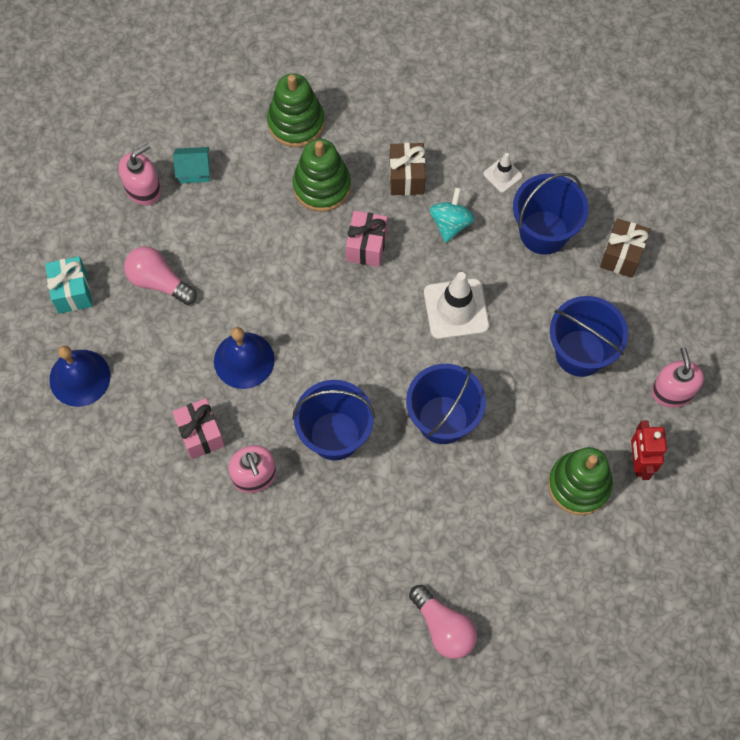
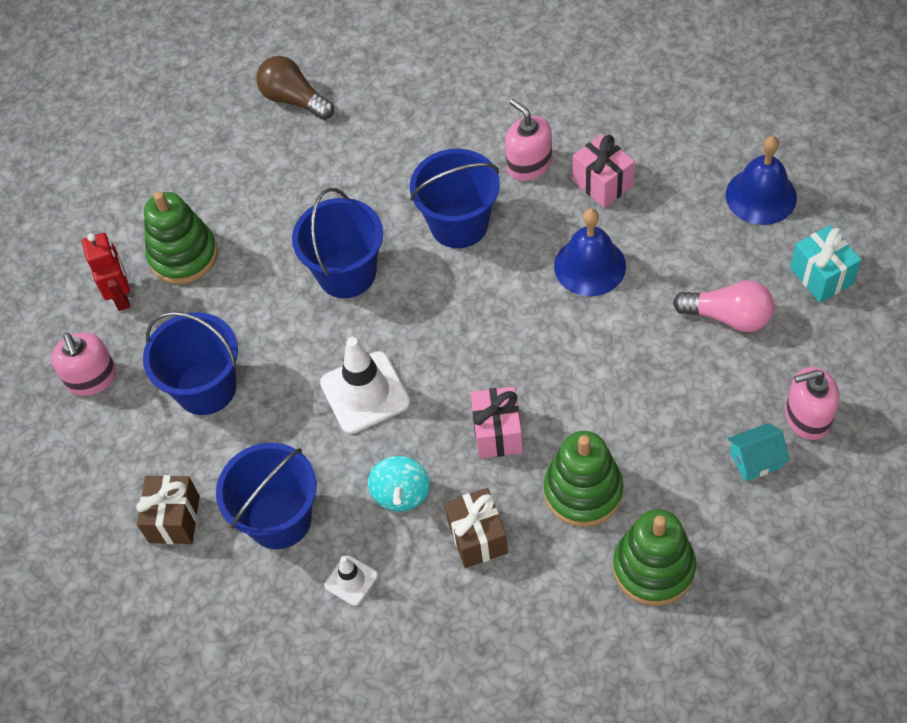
camera: 170 degrees right, 10 degrees down
(143, 189) = (807, 417): pink soap dispenser -> pink soap dispenser turned 45 degrees clockwise
(443, 627) = (294, 100): pink light bulb -> brown light bulb

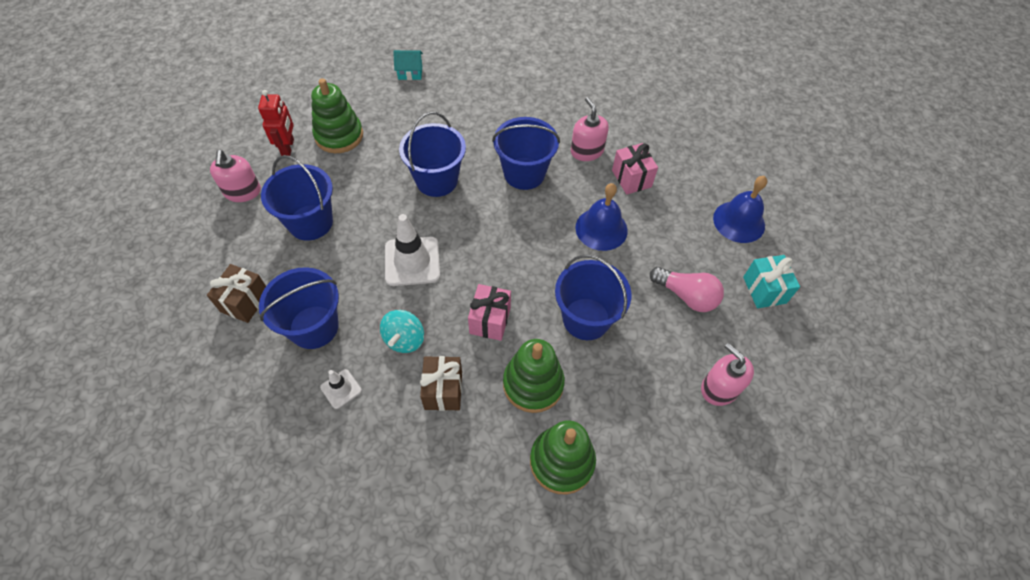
camera: 10 degrees right, 0 degrees up
(294, 100) = (453, 66): brown light bulb -> none
(616, 389) = (586, 319): none -> blue bucket
(755, 460) = (669, 406): turquoise house -> turquoise house (410, 73)
(807, 417) = (719, 388): pink soap dispenser -> pink soap dispenser turned 45 degrees clockwise

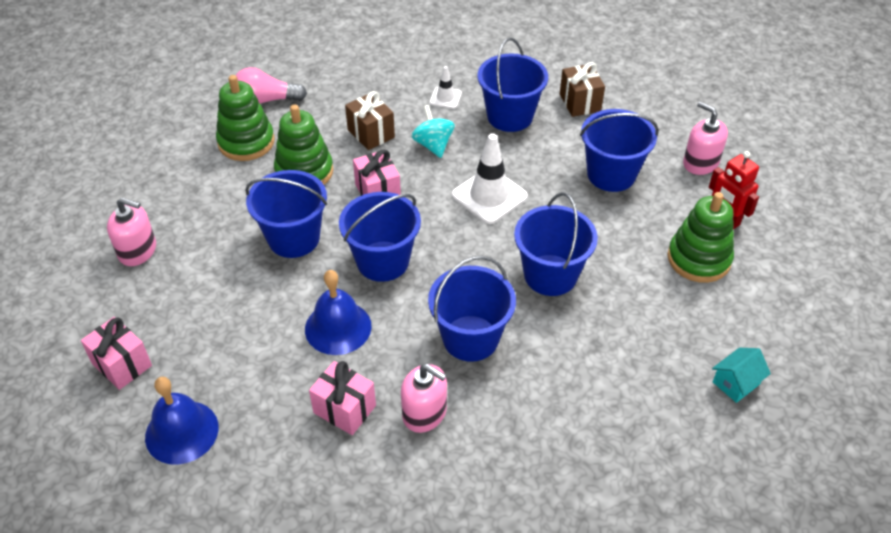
camera: 145 degrees right, 10 degrees down
(535, 257) = (382, 261): none -> blue bucket
(686, 296) = (206, 311): pink light bulb -> pink light bulb (266, 100)
(764, 290) = (122, 364): turquoise gift -> pink gift

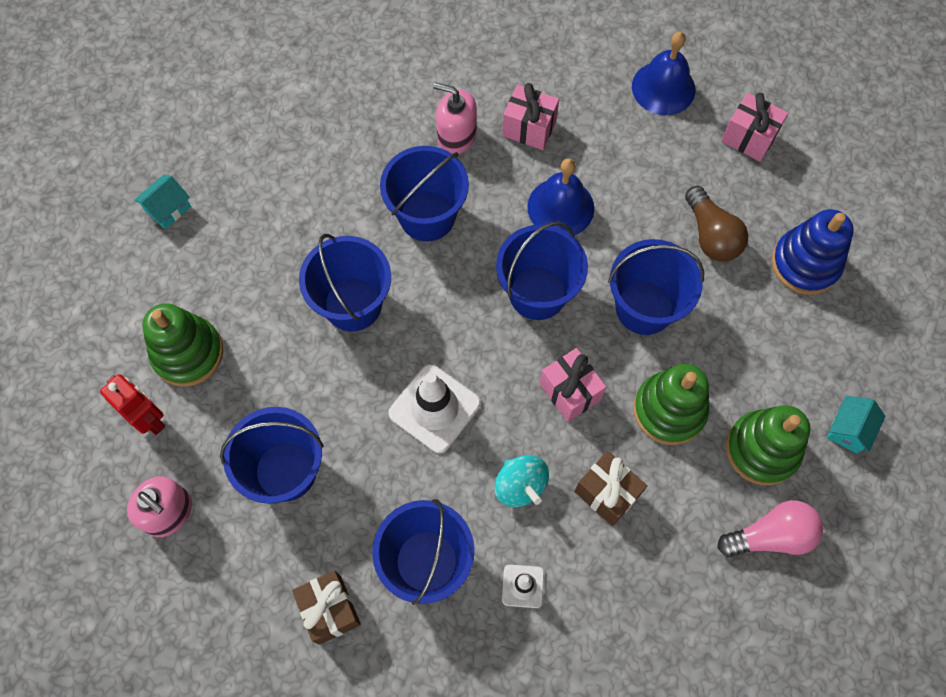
camera: 170 degrees right, 20 degrees up
(138, 251) = (805, 264): pink soap dispenser -> blue stacking toy
(176, 144) = (848, 430): none -> turquoise house
(207, 284) = (711, 235): none -> brown light bulb

